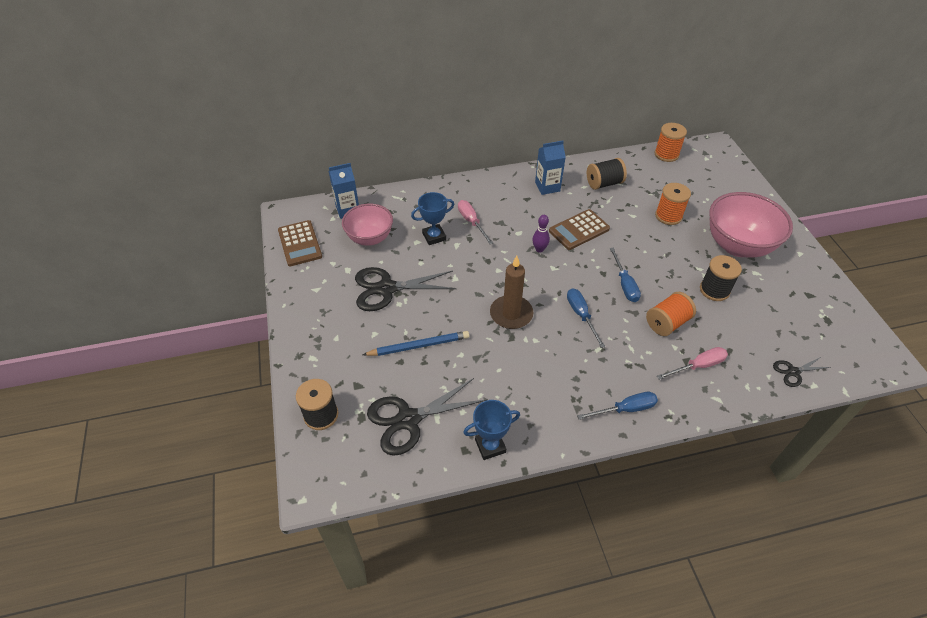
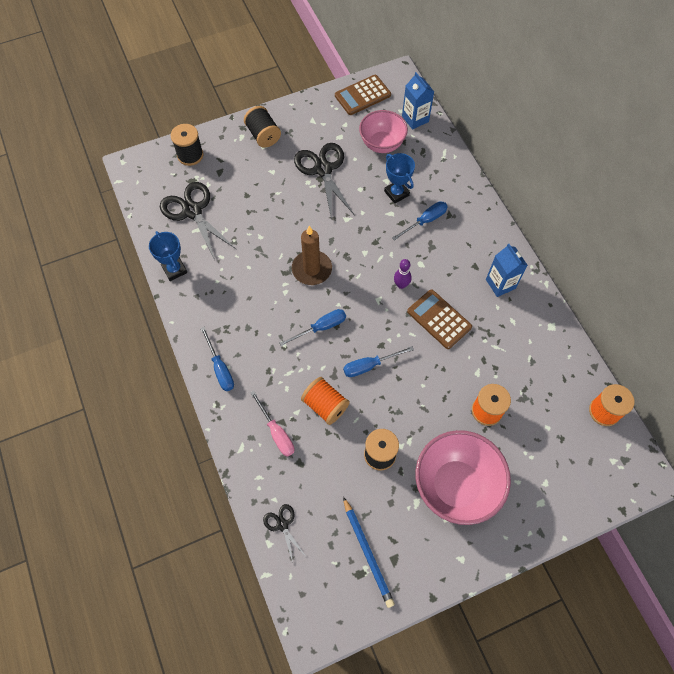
camera: 80 degrees right, 15 degrees up
(418, 346) = (264, 205): blue pencil -> blue pencil (367, 553)
(471, 222) = (425, 221): pink screwdriver -> blue screwdriver
(604, 183) = (524, 341): black spool -> black spool (263, 135)

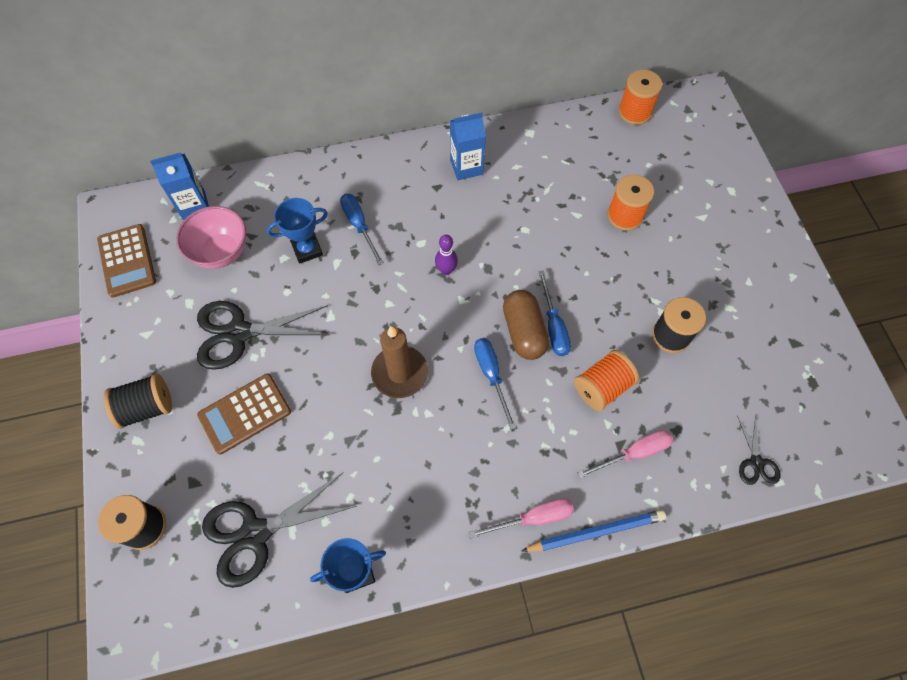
camera: 80 degrees left, 0 degrees up
(220, 368) = (533, 518): blue screwdriver -> pink screwdriver
(282, 525) = (756, 462): black scissors -> black scissors turned 75 degrees counterclockwise
(360, 345) = (524, 331): none -> brown capsule
(367, 553) = (788, 370): blue pencil -> blue pencil (595, 532)
(439, 319) = (502, 239): brown calculator -> brown calculator (245, 413)
(455, 486) = (711, 264): pink bowl -> none

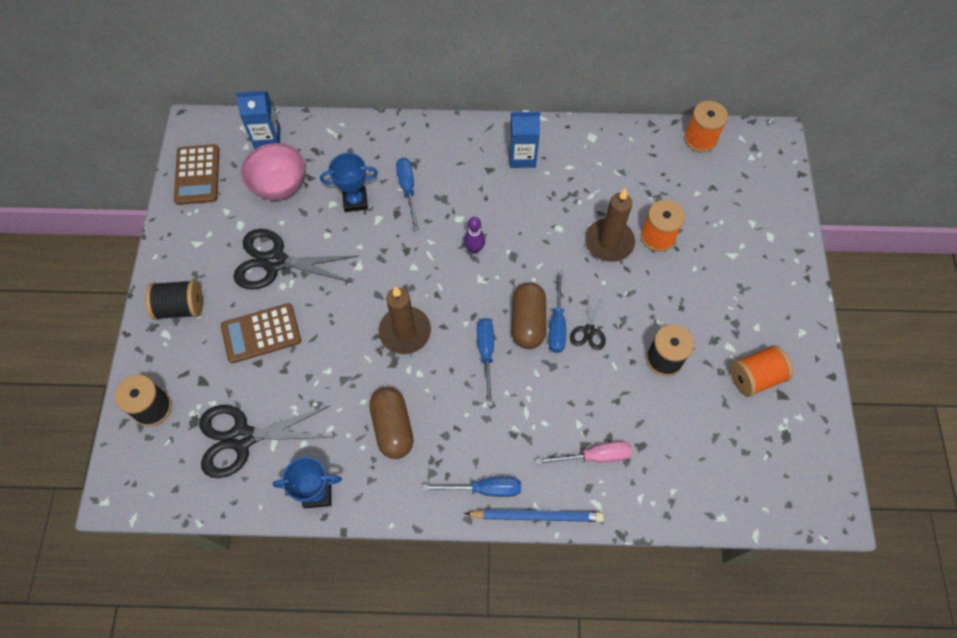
camera: 15 degrees right, 0 degrees up
(417, 478) = (393, 427): none -> brown capsule
(533, 518) = (484, 489): pink screwdriver -> blue screwdriver
(579, 232) = (609, 242): none -> brown candle
(602, 387) = (584, 390): orange spool -> orange spool (755, 377)
(756, 462) = (705, 494): black scissors -> black scissors (589, 330)

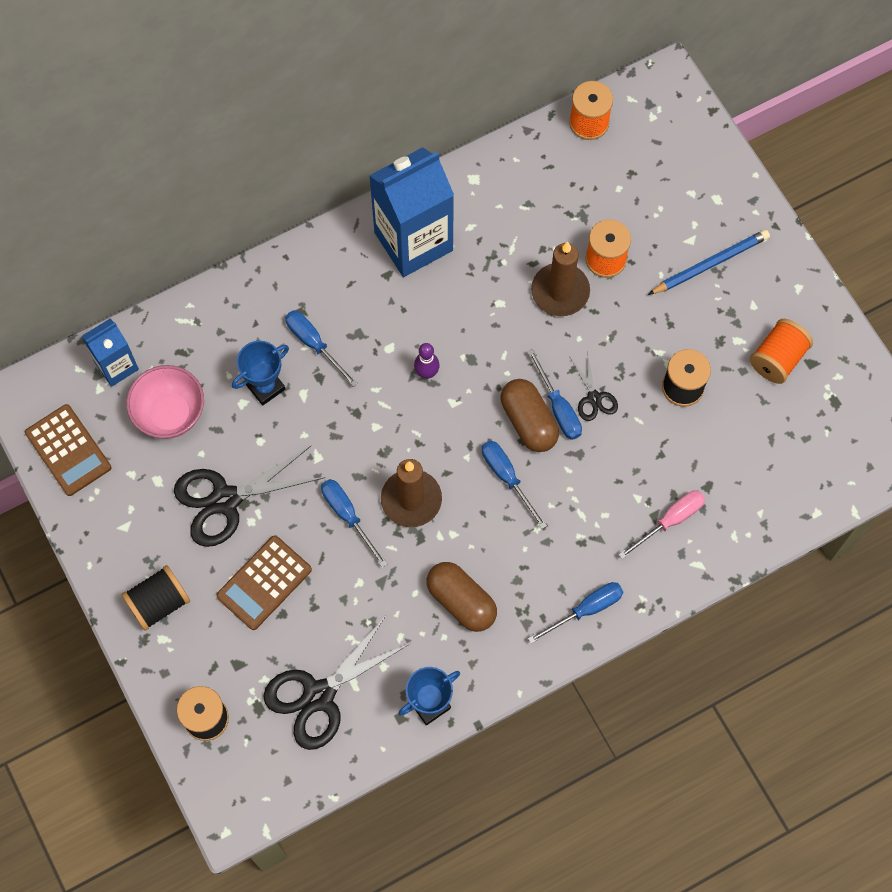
camera: 30 degrees left, 5 degrees up
(352, 318) = (348, 516): none -> blue screwdriver
(522, 157) = (413, 241): blue carton -> blue carton, size x1.83
(536, 516) = (649, 607): blue pencil -> blue pencil (710, 264)

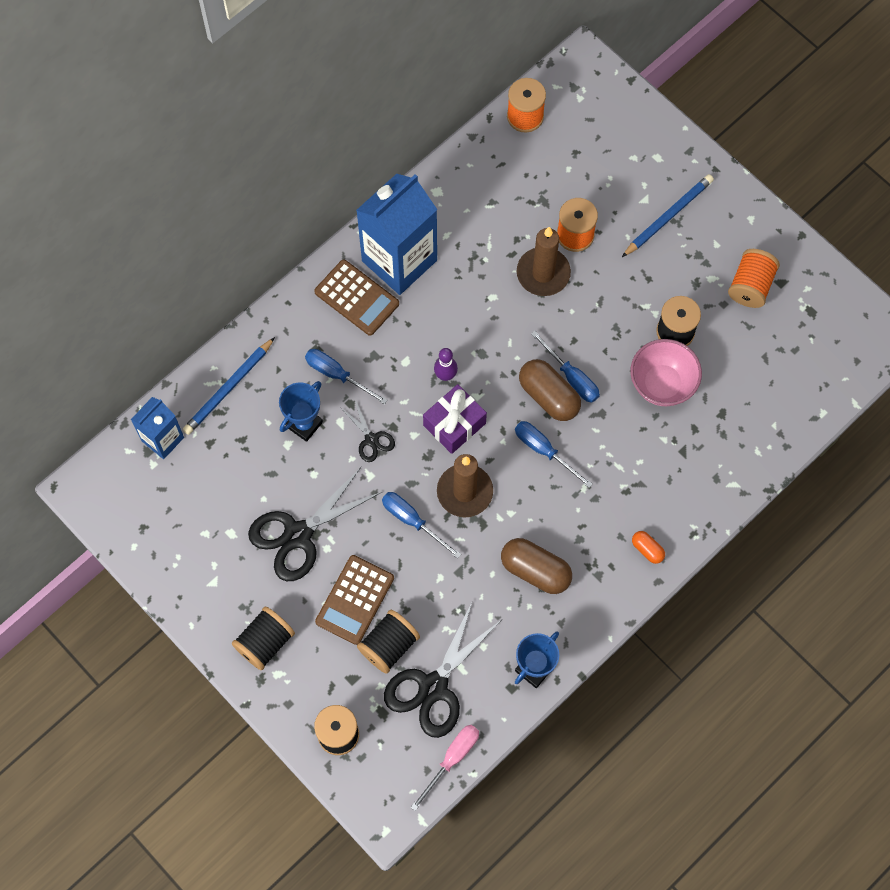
camera: 15 degrees left, 0 degrees up
(68, 450) = (141, 527): brown calculator -> brown calculator (357, 298)
(170, 414) = (225, 470): pink bowl -> pink bowl (662, 384)
(199, 330) = (228, 388): none -> blue pencil
(285, 640) = (389, 646): none -> black spool
(421, 426) = (454, 424): none -> purple gift
(586, 610) = (647, 549): blue screwdriver -> orange capsule
(594, 398) = (600, 360): black scissors -> black scissors (371, 439)
(670, 521) = (698, 452): pink screwdriver -> pink screwdriver (452, 759)

